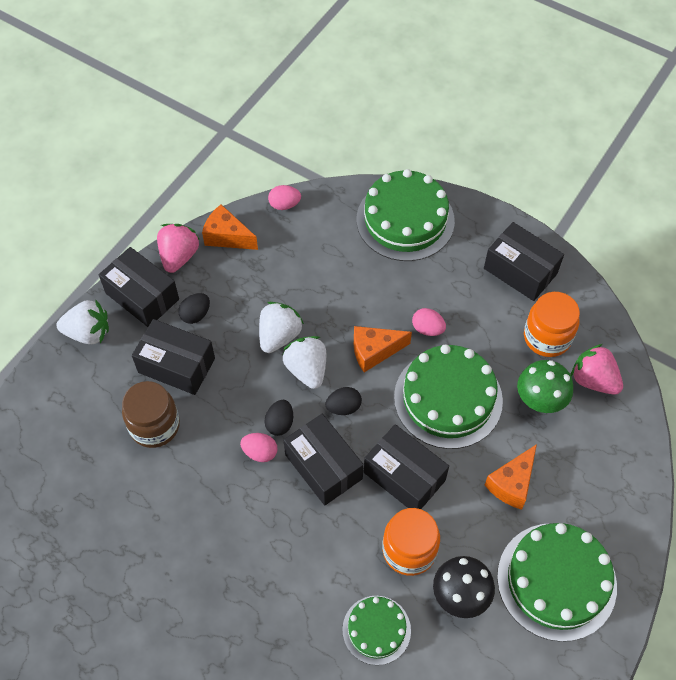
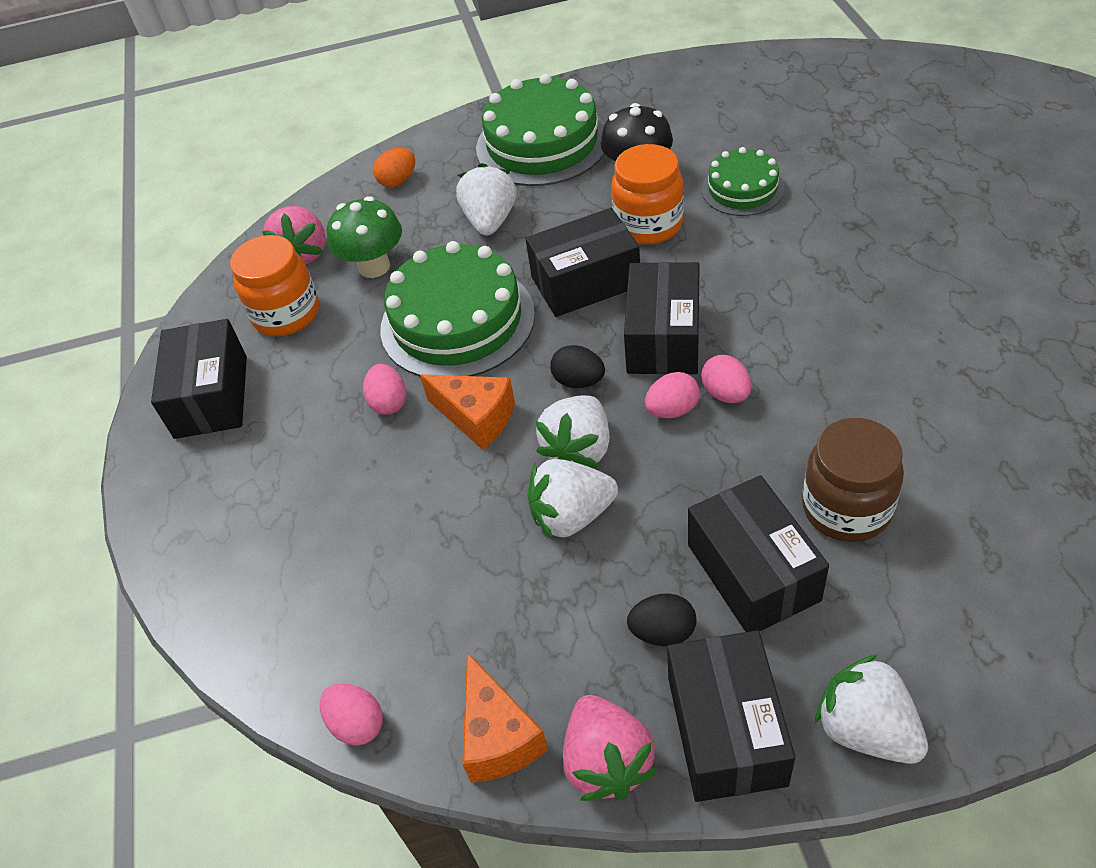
camera: 130 degrees left, 10 degrees down
(179, 256) = (607, 761): pink strawberry -> pink strawberry turned 75 degrees counterclockwise
(280, 423) = (672, 410): black egg -> pink egg
(404, 476) = (585, 282): black box -> black box turned 75 degrees clockwise
(405, 220) = (238, 559): green cake -> none
(512, 484) = (490, 221): orange cheese -> white strawberry
(611, 475) = (398, 181): none -> orange egg

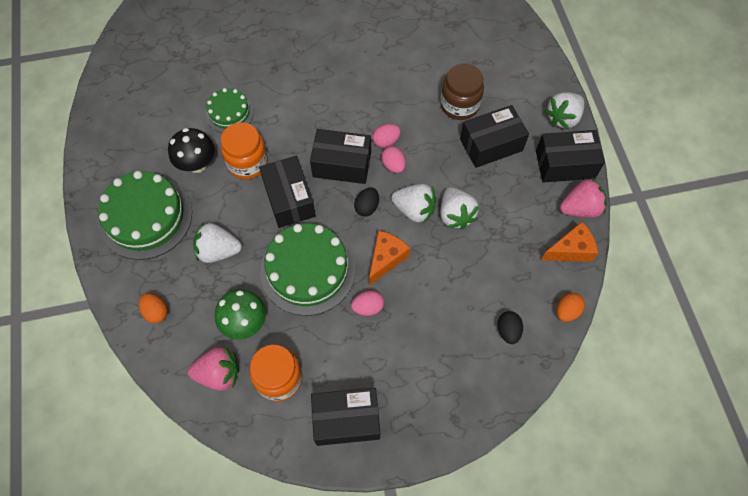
camera: 95 degrees left, 15 degrees up
(357, 724) = (566, 311): pink egg -> orange egg
(662, 632) = (520, 182): black egg -> black egg (508, 331)

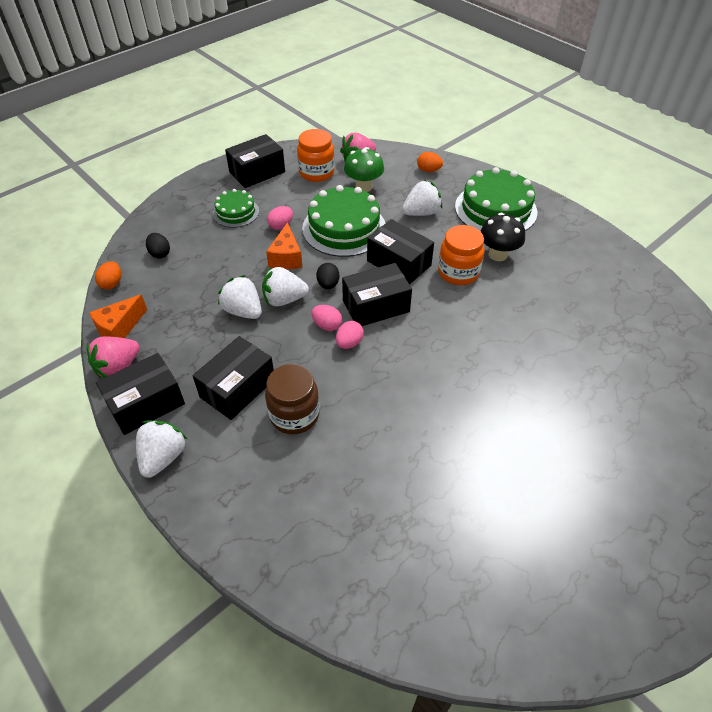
camera: 150 degrees right, 15 degrees down
(229, 113) = (516, 302): green cake -> green cake (236, 212)

